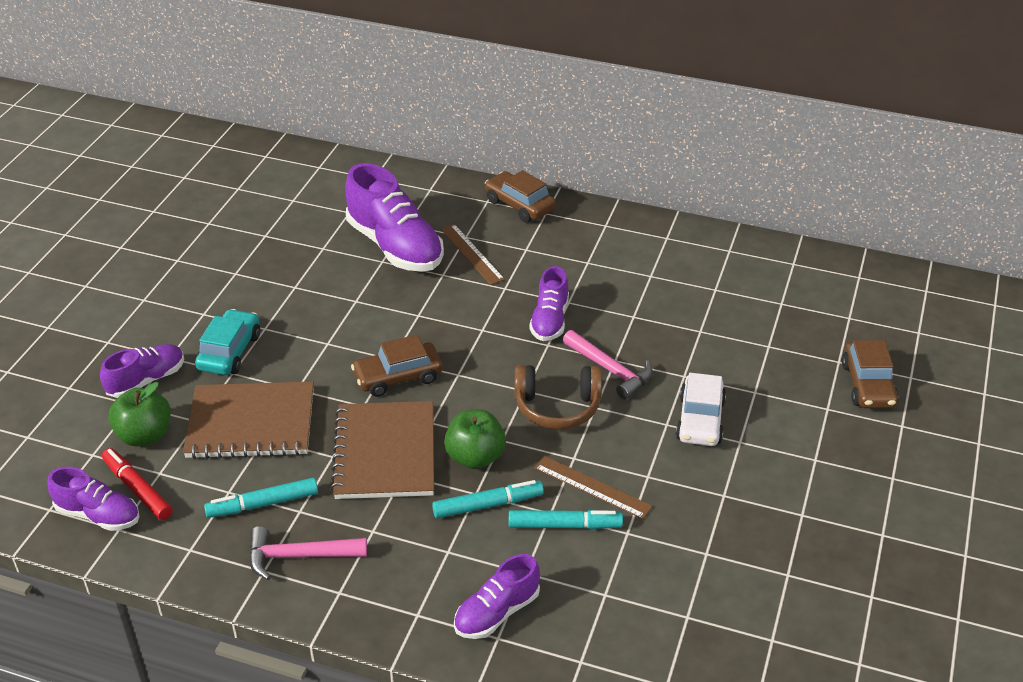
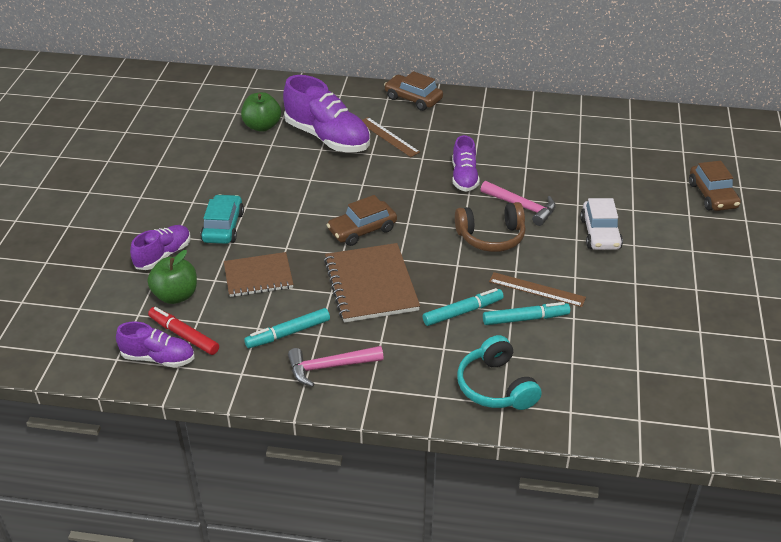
camera: 10 degrees left, 0 degrees up
(251, 423) = (258, 276): brown notebook -> brown notebook, size x0.67
(475, 457) = (441, 279): green apple -> green apple (262, 126)
(497, 613) = (496, 386): purple shoe -> turquoise headphones

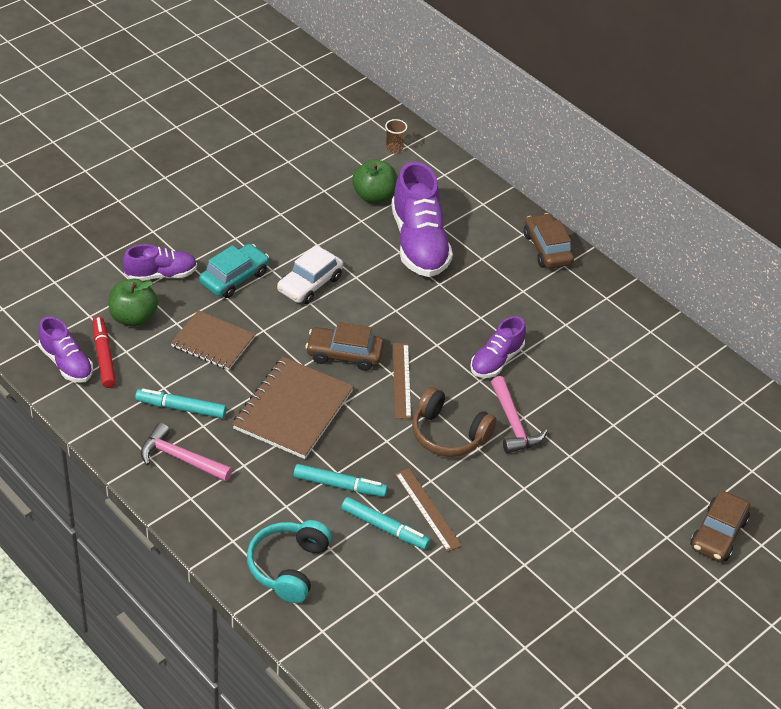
camera: 35 degrees right, 5 degrees up
(241, 93) = (394, 149): none -> brown cup
(388, 137) = (475, 276): brown ruler -> brown ruler (401, 380)
(600, 233) = (553, 497): white car -> white car (310, 284)

